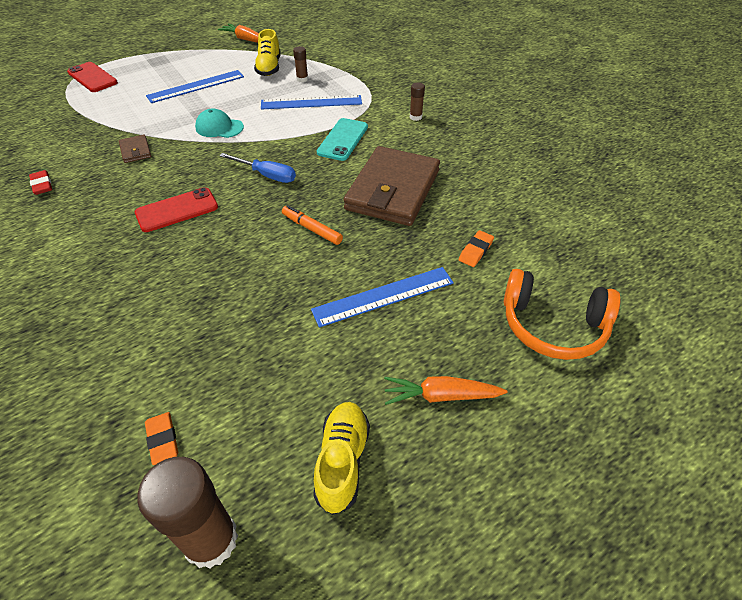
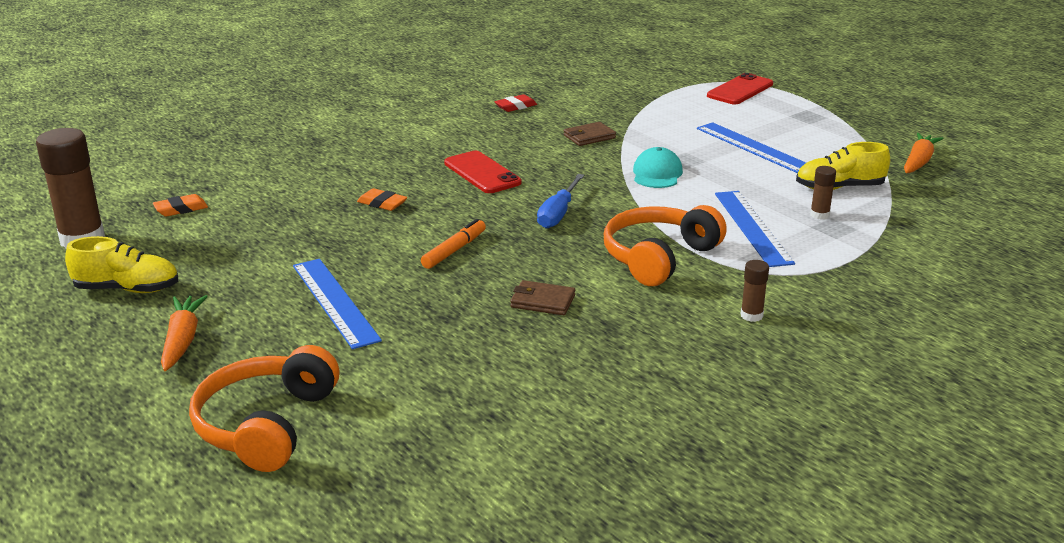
camera: 85 degrees right, 20 degrees down
(342, 140) = (659, 257): turquoise phone -> orange headphones
(393, 190) = (542, 301): brown wallet -> brown wallet, size x0.41
(475, 251) = (414, 368): orange eraser -> orange eraser (382, 203)

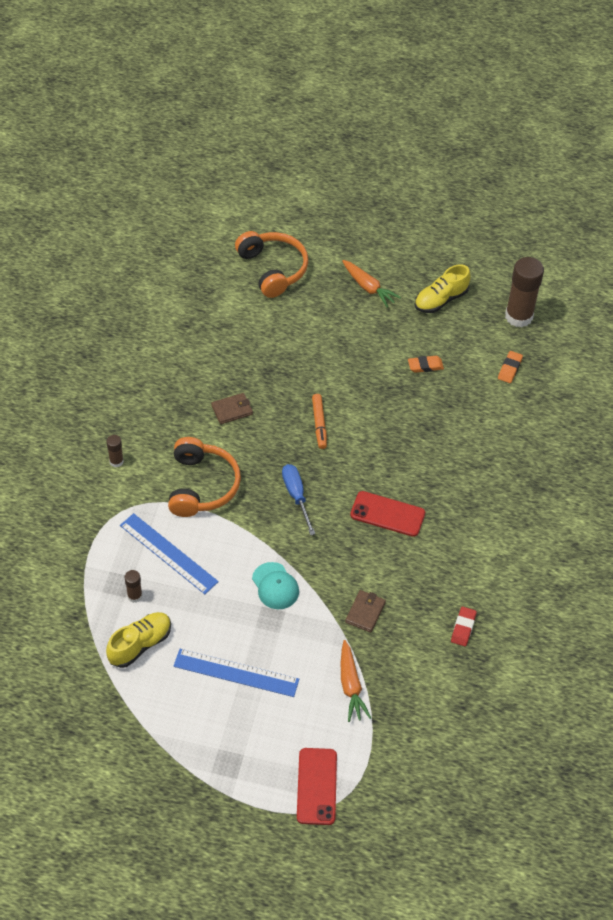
camera: 140 degrees right, 25 degrees up
(334, 302) = (333, 349): blue ruler -> none
(382, 203) = (408, 442): orange eraser -> orange eraser (425, 366)
(918, 162) = (101, 728): orange carrot -> orange carrot (351, 686)

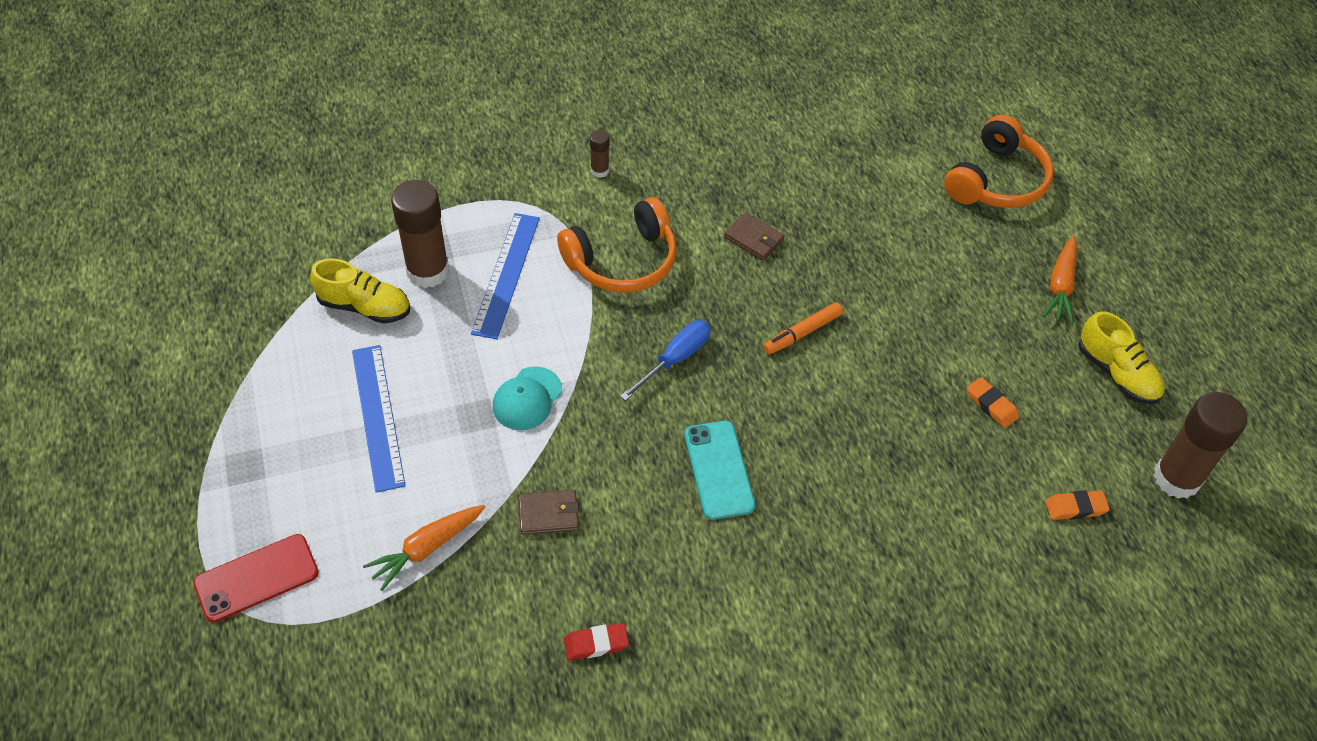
camera: 60 degrees right, 0 degrees up
(134, 596) = (428, 271): brown glue stick -> brown glue stick, size x2.15
(387, 514) = (719, 470): red phone -> turquoise phone
(441, 300) = (1116, 373): yellow shoe -> yellow shoe turned 150 degrees counterclockwise

